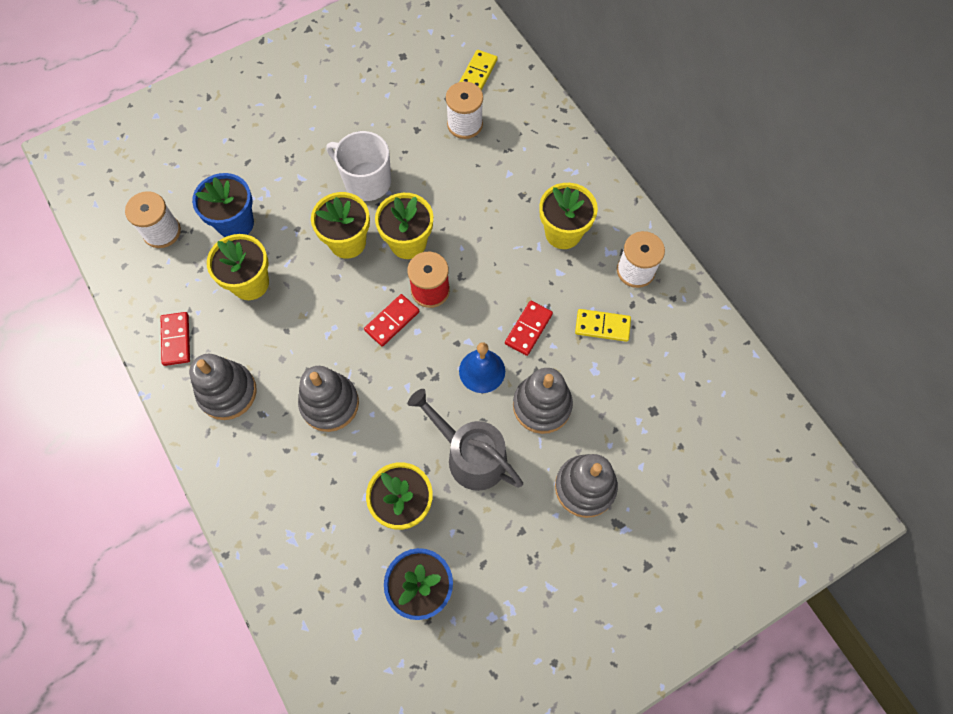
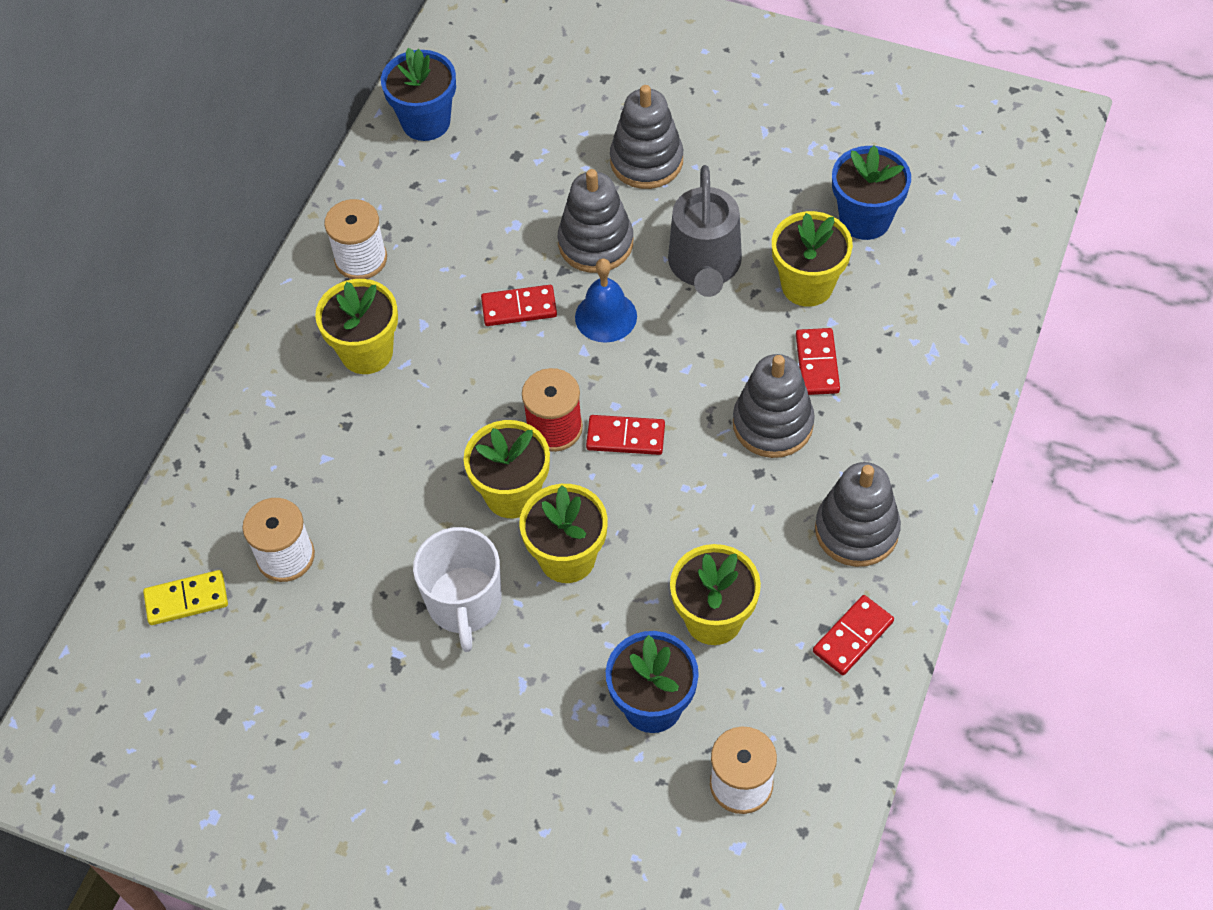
camera: 125 degrees left, 10 degrees down
(345, 462) = (817, 364): none -> red domino
(602, 326) = (457, 248): yellow domino -> none
(725, 376) = (426, 122): none -> blue flower pot

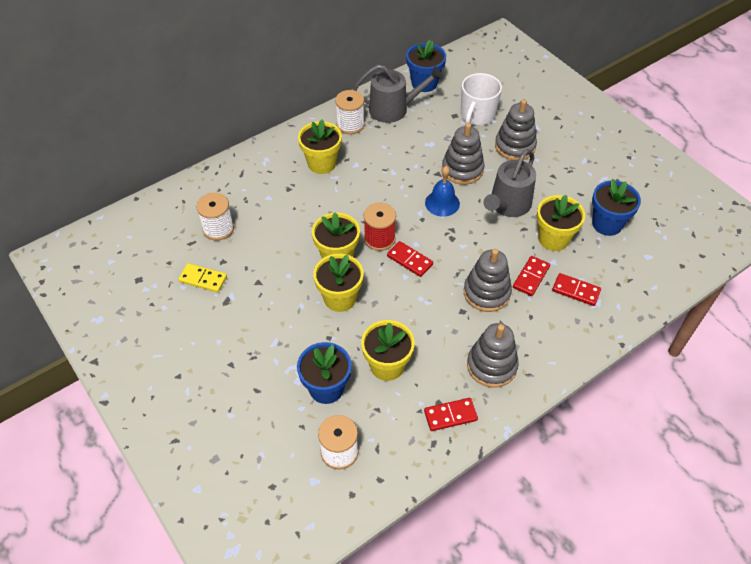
camera: 30 degrees right, 5 degrees down
(186, 599) = (164, 223): yellow domino -> yellow domino (203, 279)
(410, 194) = (393, 109): none -> grey watering can
(464, 603) = (277, 292): white mug -> white mug (477, 115)
(519, 308) = (404, 179): red domino -> red domino (576, 291)

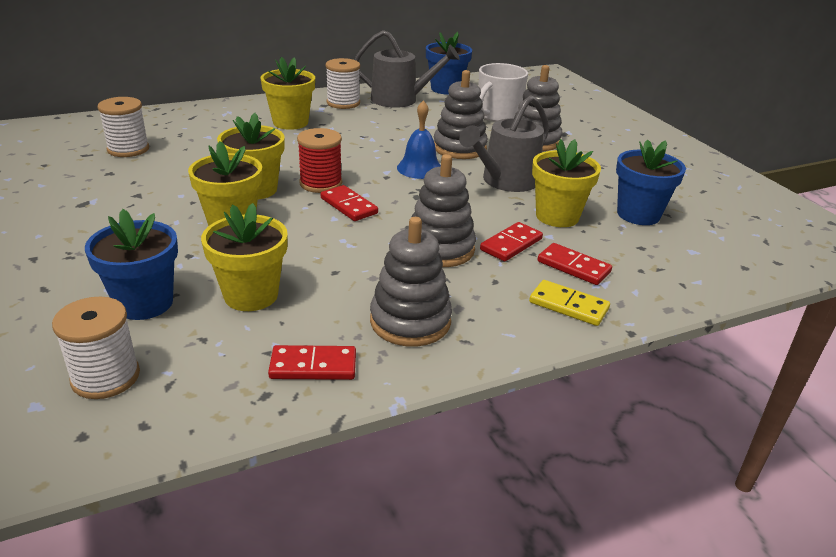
camera: 10 degrees right, 20 degrees down
(203, 279) = (72, 182): yellow domino -> yellow domino (568, 305)

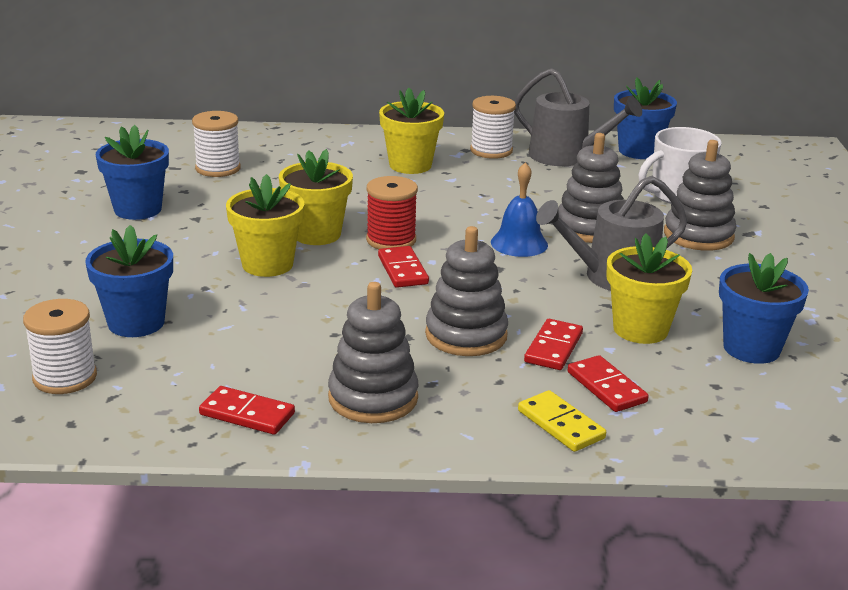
camera: 25 degrees right, 5 degrees down
(75, 196) = (138, 209): none -> blue flower pot
(251, 295) = (236, 338): yellow flower pot -> none
(511, 244) = (553, 348): red domino -> red domino turned 45 degrees counterclockwise

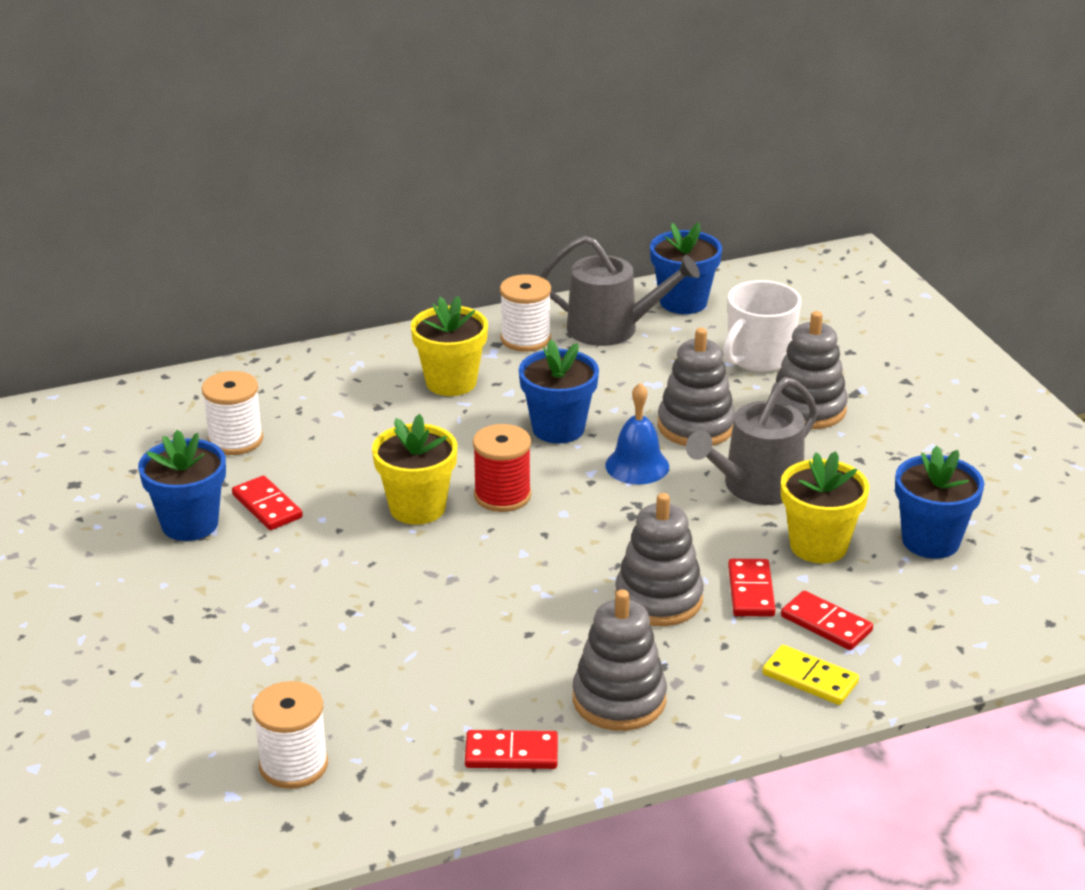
camera: 20 degrees left, 5 degrees up
(136, 323) = (313, 677): blue flower pot -> blue flower pot (558, 428)
(267, 264) = (394, 563): yellow flower pot -> none
(403, 270) = (541, 533): red domino -> red domino (267, 506)

